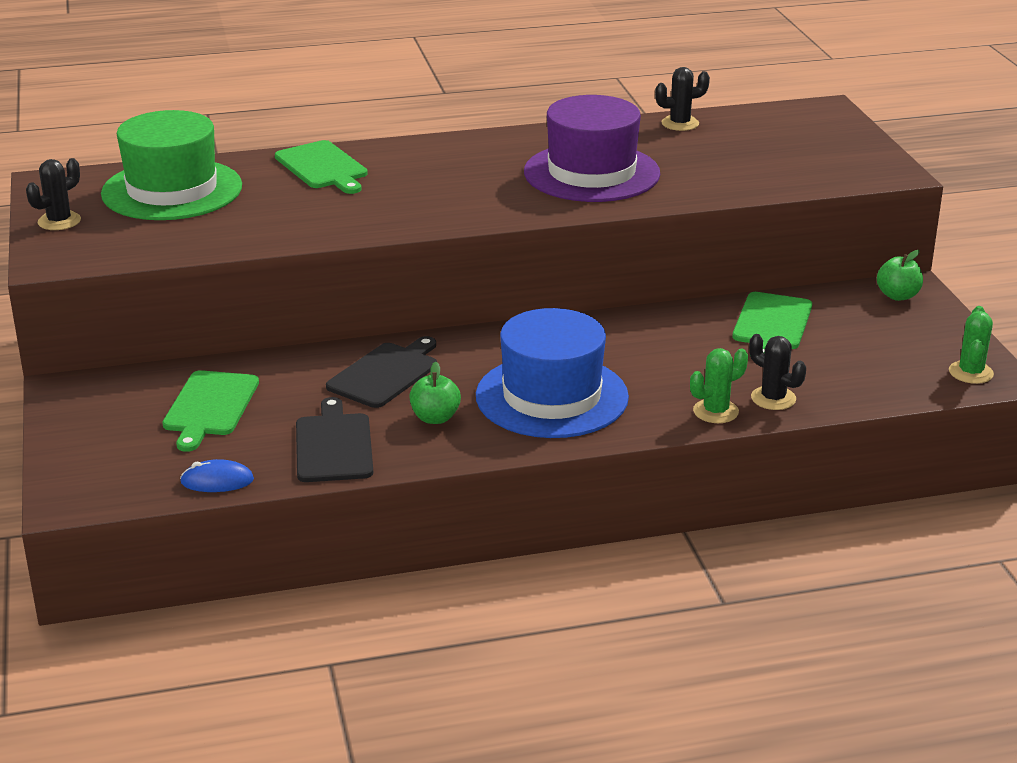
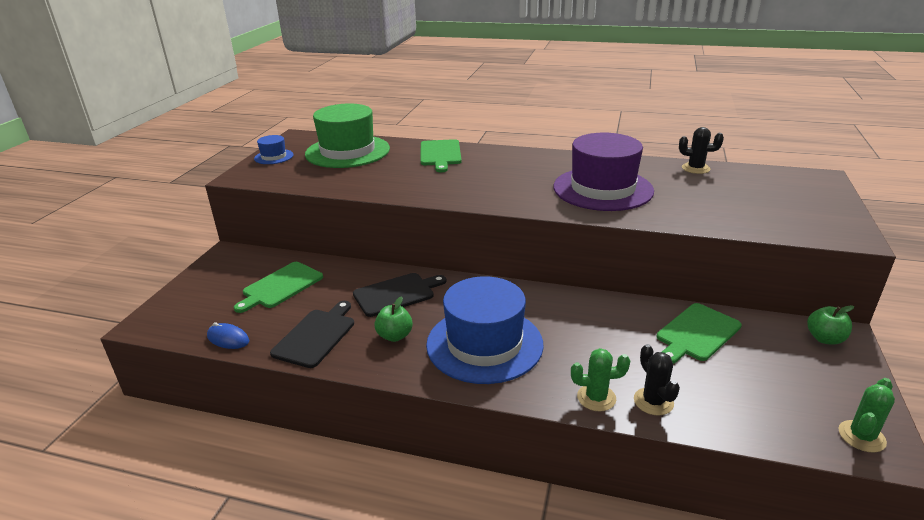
camera: 30 degrees right, 0 degrees up
(59, 221) = (274, 157): black cactus -> blue hat

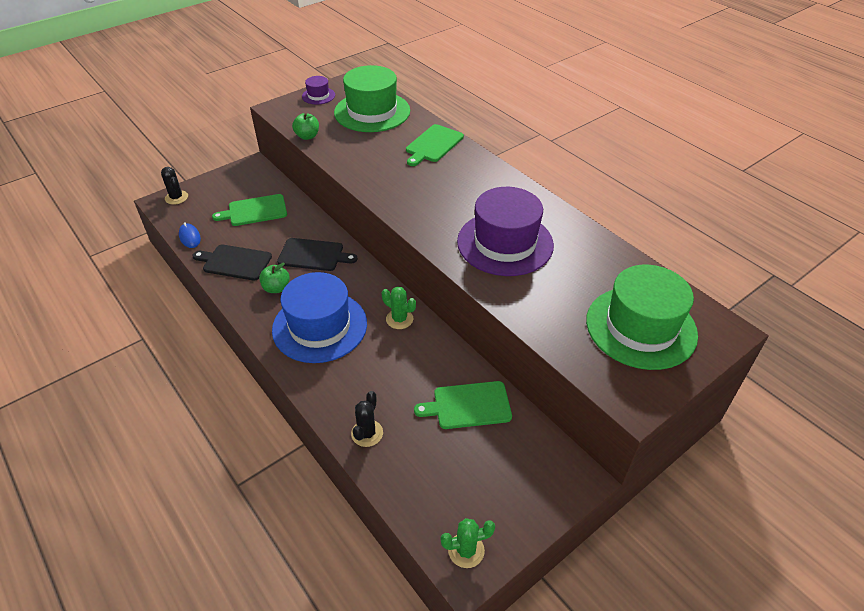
camera: 35 degrees right, 15 degrees up
(274, 157) = (318, 96): blue hat -> purple hat
(316, 336) = (235, 262): black cutting board -> black cutting board turned 135 degrees counterclockwise
(596, 398) = (336, 407): green cactus -> green cactus (399, 319)
(695, 168) = (620, 260): black cactus -> black cactus (176, 197)
(775, 196) = (641, 327): none -> green hat
(825, 339) = (560, 471): green apple -> green apple (307, 136)

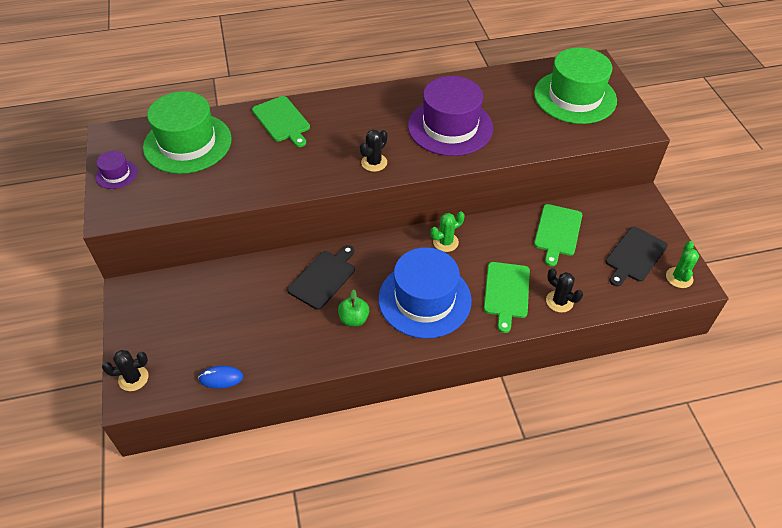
camera: 65 degrees left, 5 degrees up
(235, 262) = (292, 345): black cutting board -> black cutting board (634, 256)
(255, 211) = (216, 308): green cutting board -> green cutting board (506, 292)
(307, 136) = (191, 204): green apple -> none
(417, 210) = (374, 162): none -> black cactus

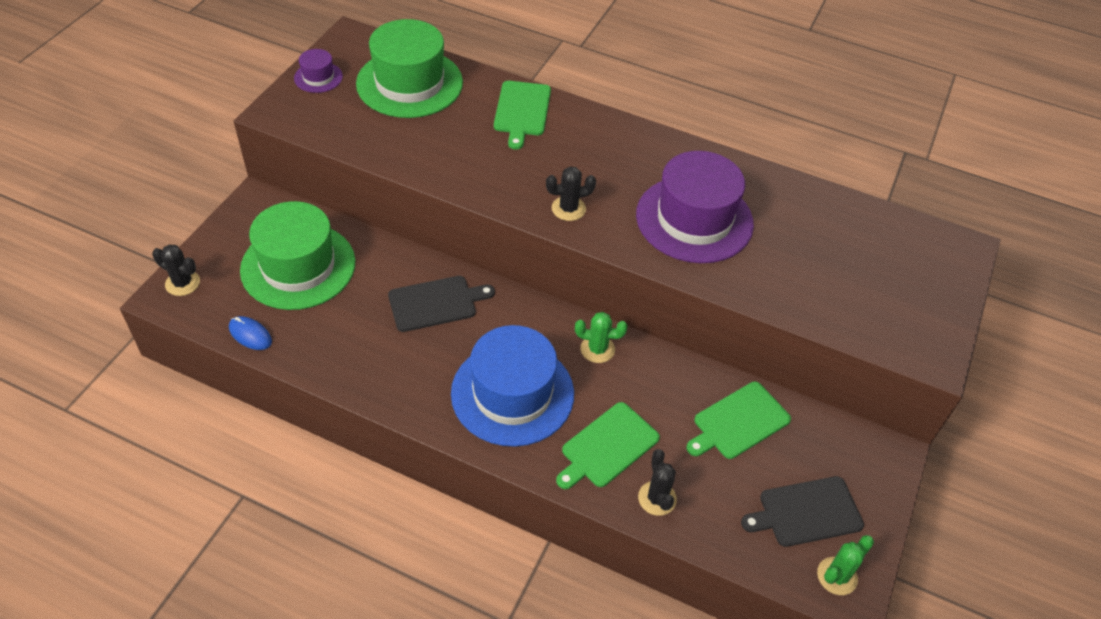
camera: 35 degrees right, 0 degrees up
(354, 319) = (422, 364): green apple -> none
(575, 97) = (888, 272): green hat -> green hat (298, 266)

